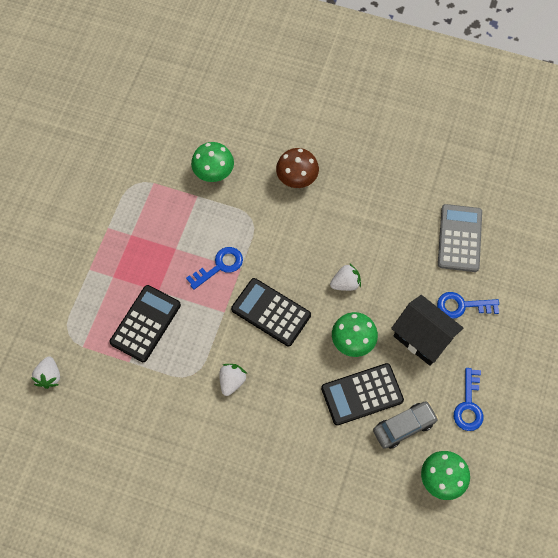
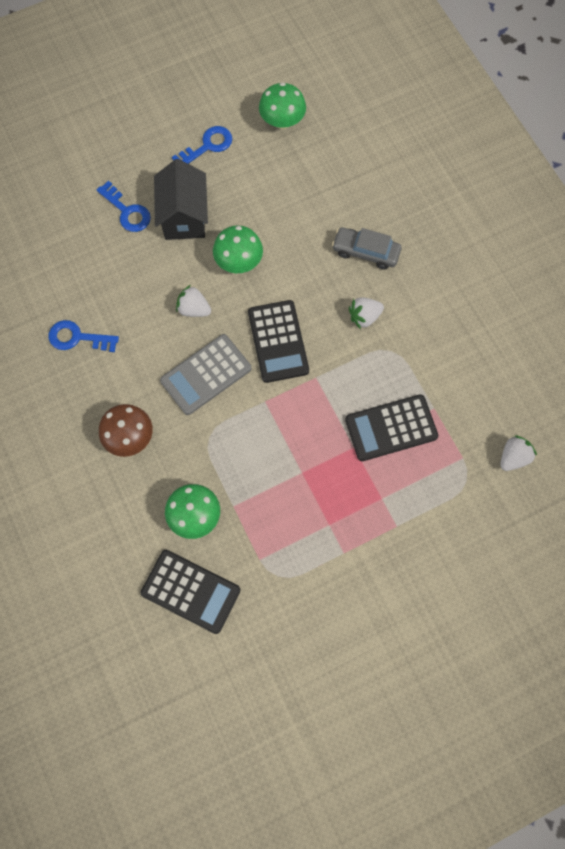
camera: 135 degrees left, 5 degrees up
(219, 266) = (280, 420): blue key -> blue key (77, 338)
(362, 394) = (275, 220): black calculator -> black calculator (190, 591)
(404, 427) = (270, 173): grey car -> grey car (365, 252)
(459, 238) = (64, 260): grey calculator -> grey calculator (206, 374)

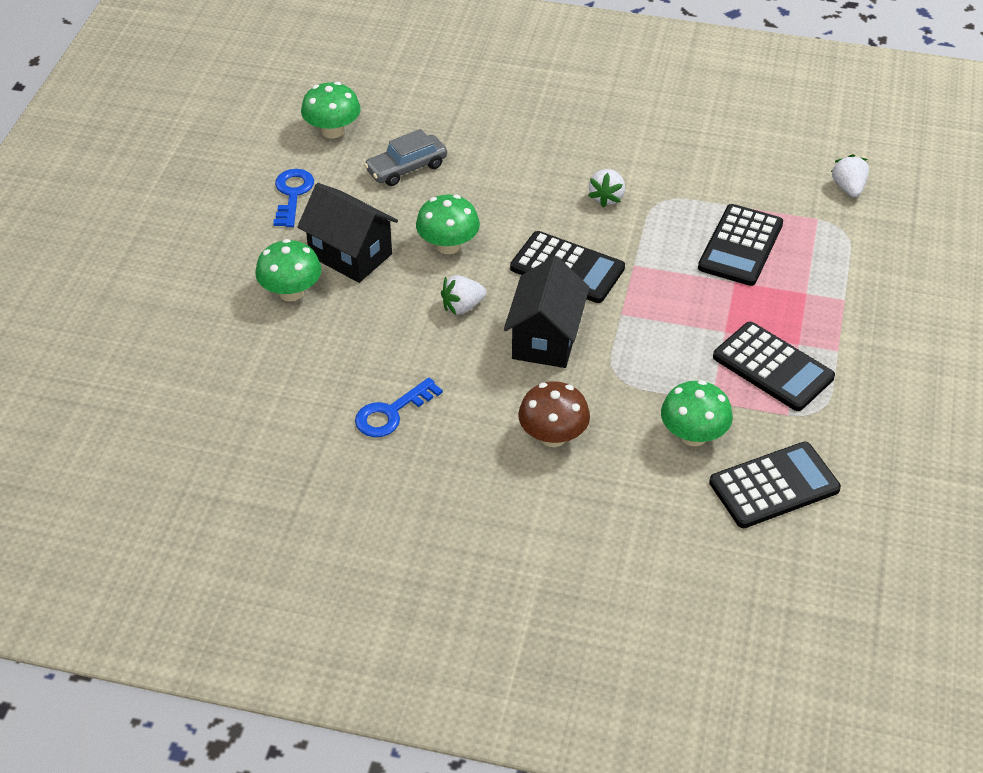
camera: 50 degrees left, 25 degrees down
(127, 211) = (291, 292): blue key -> green mushroom
(206, 374) = (545, 339): grey calculator -> black house
(293, 523) = (772, 367): none -> black calculator
(365, 252) = (540, 158): grey car -> grey car (406, 168)

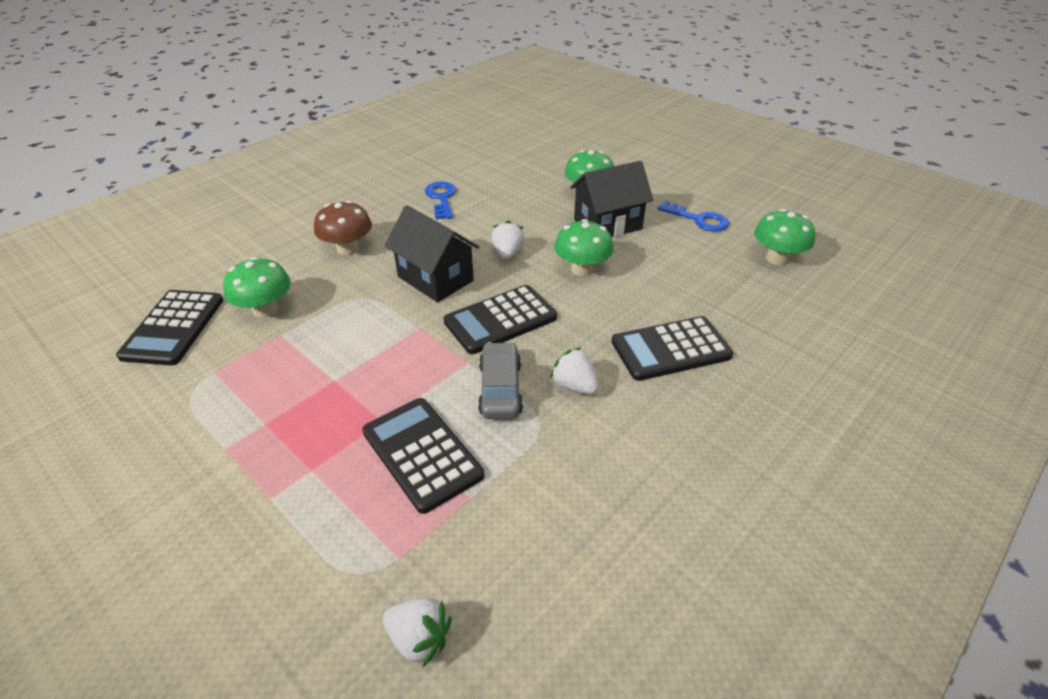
camera: 120 degrees right, 5 degrees down
(406, 168) = (700, 280): grey car -> grey car (500, 389)
(772, 367) = (264, 389): black calculator -> black calculator (670, 349)

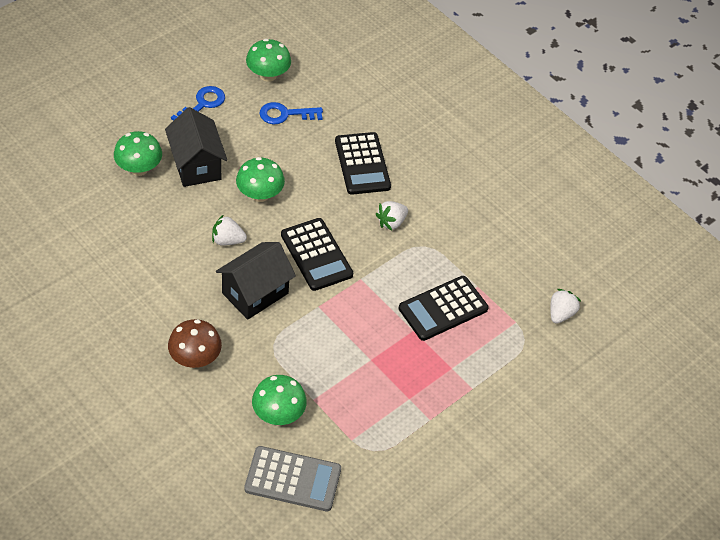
camera: 90 degrees left, 10 degrees up
(173, 328) = (293, 479): black calculator -> grey calculator
(441, 198) = (119, 282): blue key -> blue key (285, 114)
(500, 389) = (390, 262): grey car -> none

